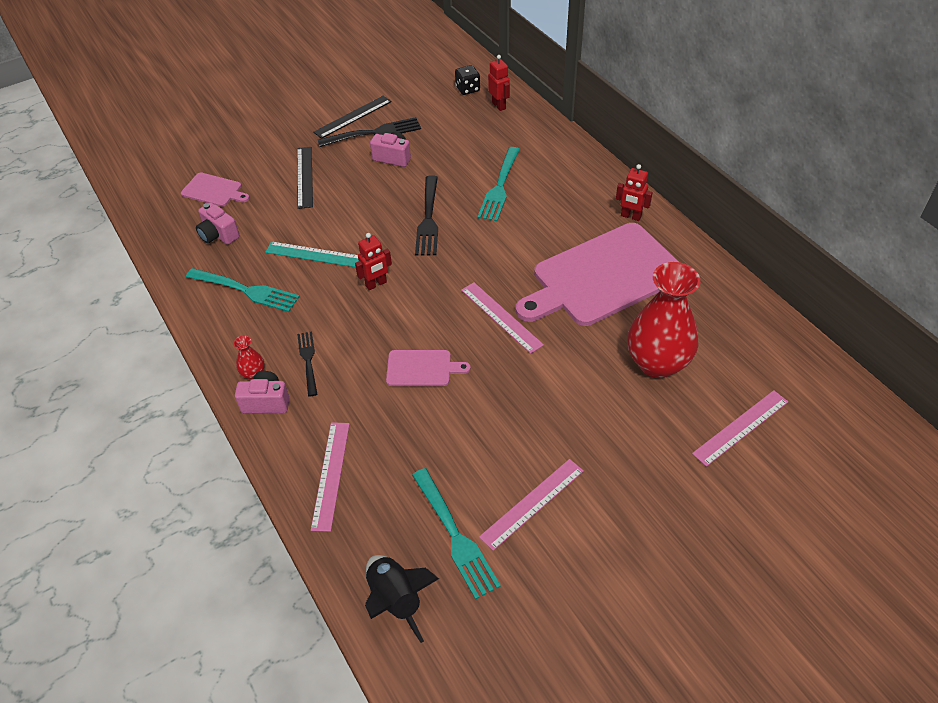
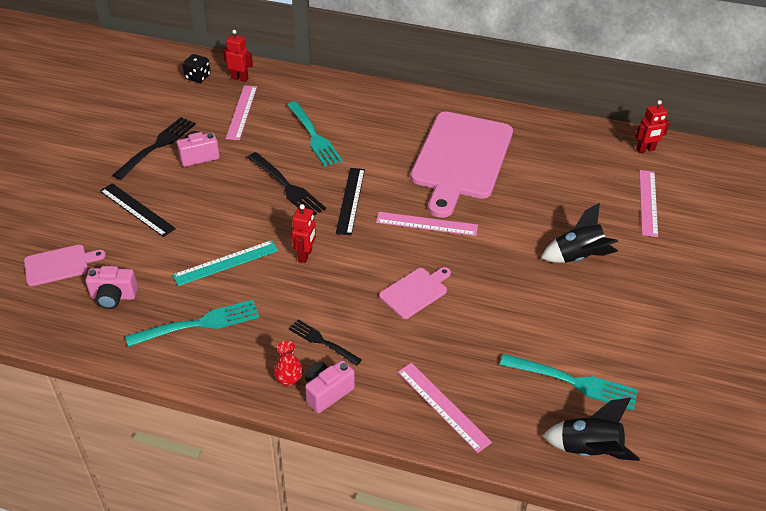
camera: 45 degrees left, 5 degrees down
(353, 117) = (121, 142): black ruler -> black ruler (350, 200)
(532, 503) = (593, 327): pink ruler -> pink ruler (242, 112)
(600, 432) = (578, 257): none -> black rocket
(630, 216) = (431, 110): red robot -> red robot (645, 150)
(657, 363) = (559, 193): red vase -> none

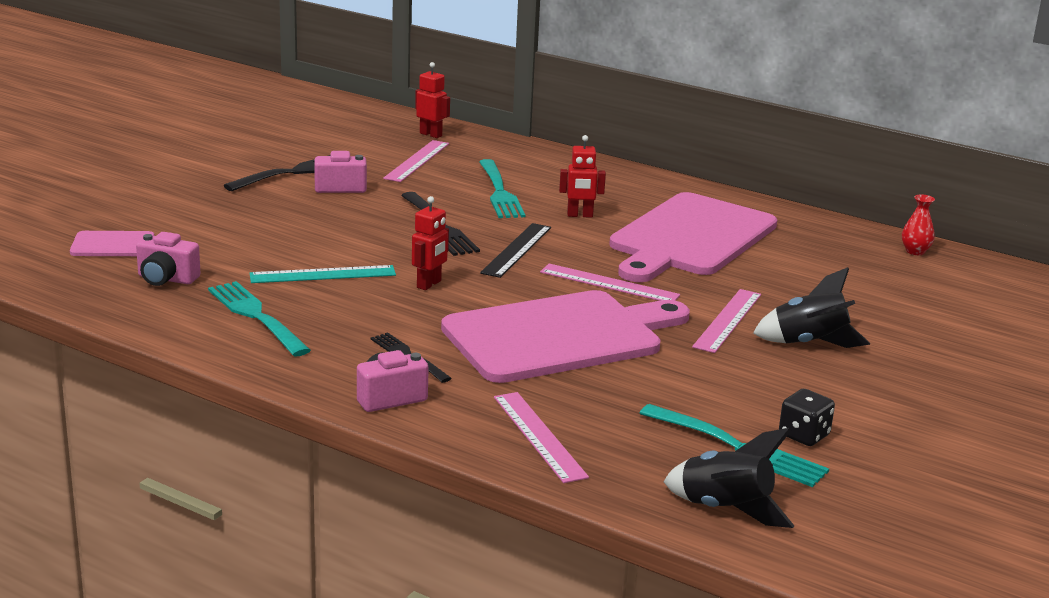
camera: 15 degrees right, 20 degrees down
(137, 209) = (237, 217): black ruler -> none
(198, 77) = (378, 127): black dice -> black dice (804, 435)
(198, 324) = (257, 317): turquoise fork -> turquoise fork turned 120 degrees counterclockwise
(289, 380) = (345, 379): red vase -> red vase (915, 251)
(415, 292) = (559, 336): pink cutting board -> pink cutting board, size x2.26
(645, 150) = (966, 268): red robot -> red robot (580, 215)
(648, 202) = (943, 313): pink ruler -> pink ruler (727, 320)

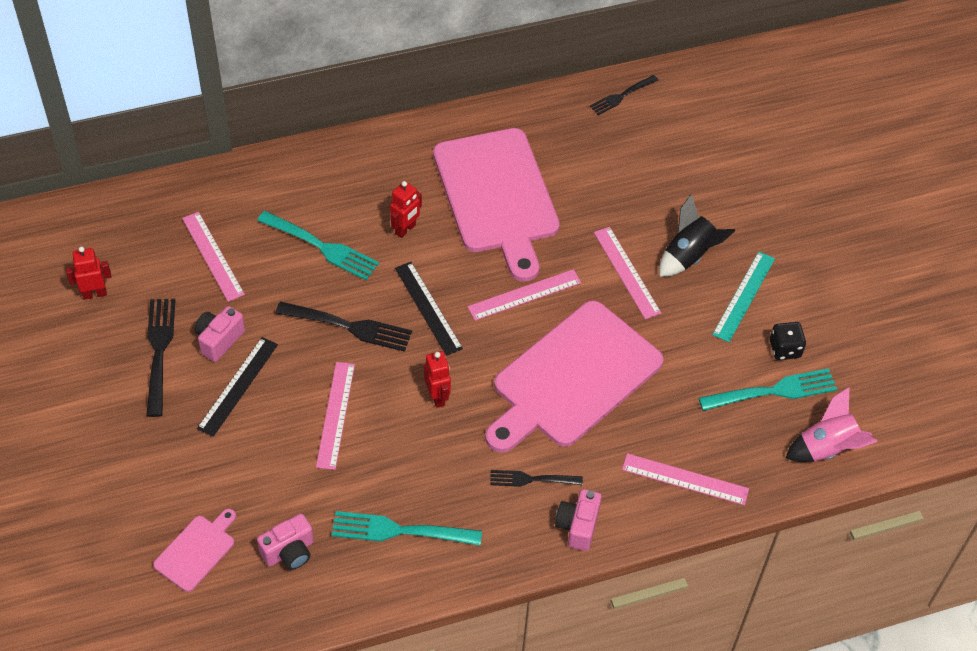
camera: 50 degrees left, 30 degrees up
(306, 207) = (238, 386): none -> black ruler
(323, 274) = (366, 450): turquoise ruler -> turquoise ruler (744, 296)
(339, 251) = (335, 415): none -> pink ruler
(431, 134) = (167, 210): red robot -> red robot (94, 294)
(559, 336) = (573, 378): pink cutting board -> pink cutting board turned 150 degrees counterclockwise
(725, 509) = (827, 448): black rocket -> pink rocket
(915, 251) = (622, 96): red vase -> black fork

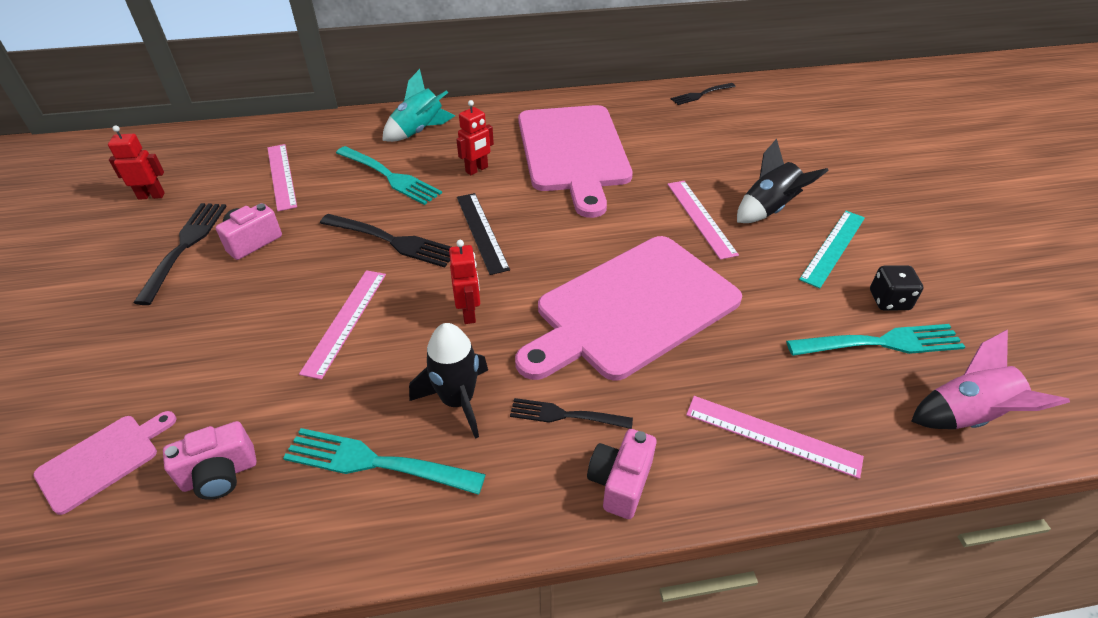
camera: 10 degrees right, 10 degrees down
(238, 386) = (250, 284): black ruler -> none
(332, 180) = (419, 131): none -> turquoise rocket
(447, 476) = (458, 401): none -> black rocket
(524, 295) = (587, 228): pink ruler -> none

